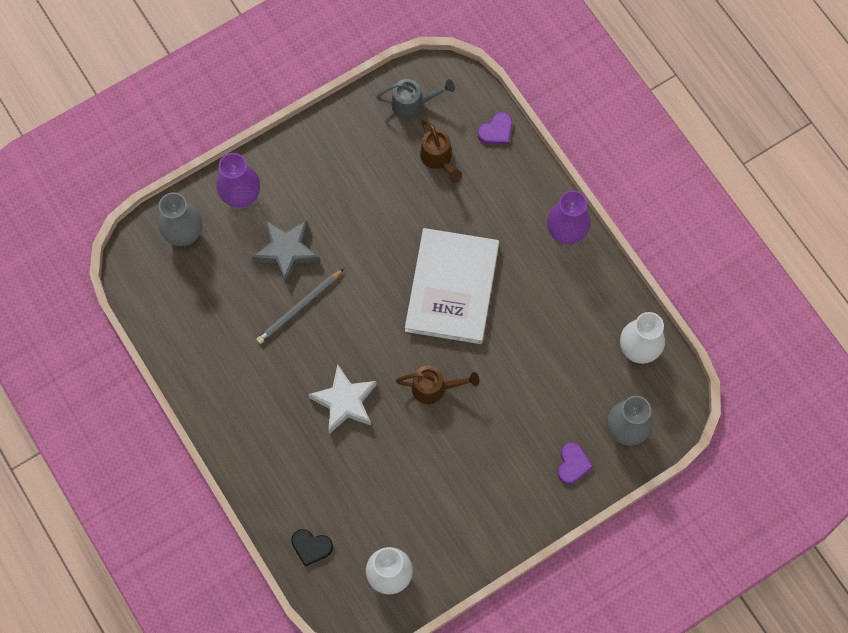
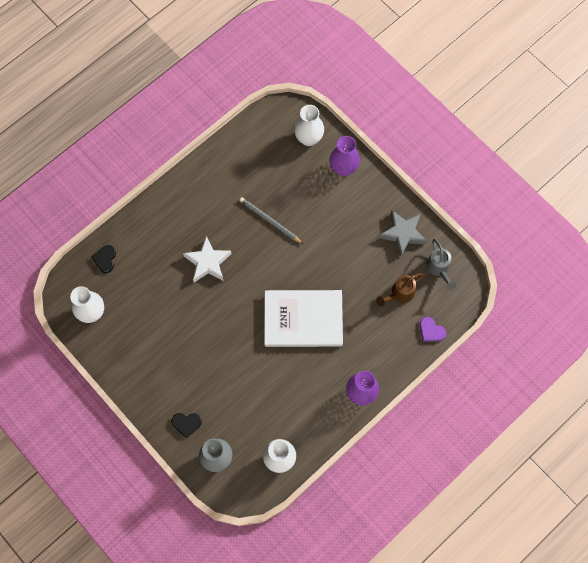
camera: 80 degrees right, 0 degrees up
(184, 234) = (308, 138): grey vase -> white vase
(286, 251) = (309, 205): grey star -> grey star (403, 234)
(435, 388) = (227, 320): brown watering can -> none
(573, 464) = (186, 423): purple heart -> black heart

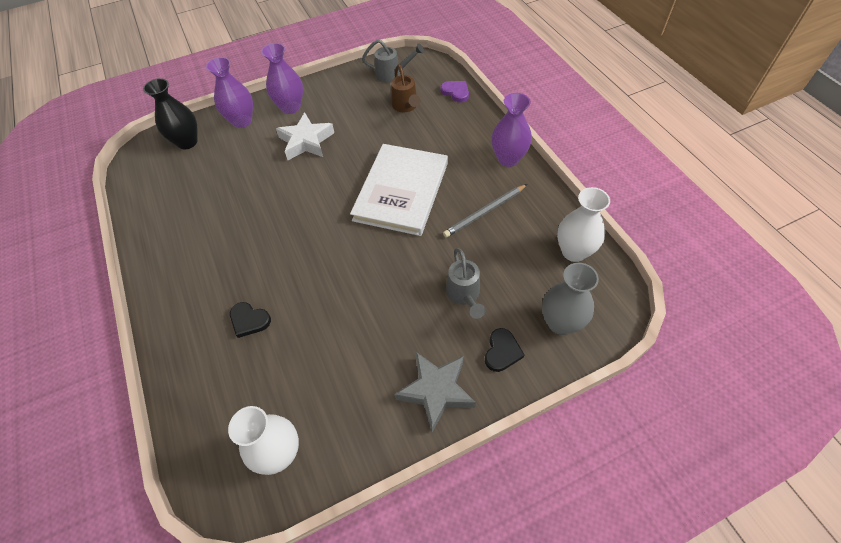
camera: 70 degrees left, 15 degrees down
(105, 259) = (203, 411): black heart -> black heart (249, 320)
(208, 262) = (281, 274): white star -> white star (306, 141)
(222, 389) = (464, 295): none -> grey watering can
(270, 221) = (263, 197): grey pencil -> grey pencil (484, 212)
(308, 138) = (187, 142): white vase -> black vase
(371, 199) = (291, 107): none -> purple vase
(403, 234) = (342, 91): grey star -> grey star (436, 391)
(431, 331) = (456, 92): purple heart -> purple heart turned 105 degrees counterclockwise

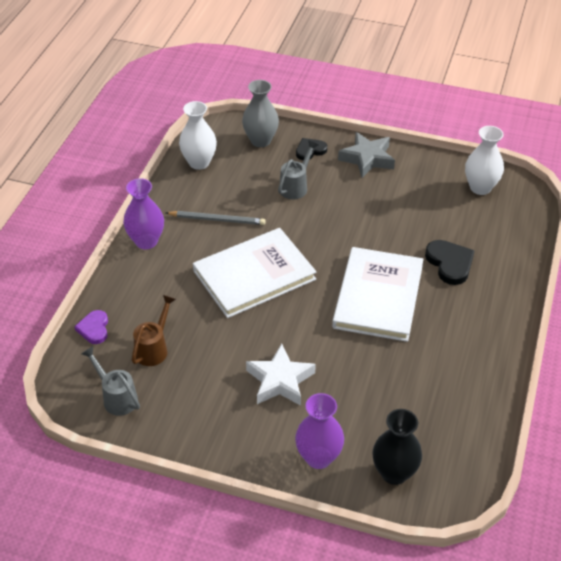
camera: 140 degrees left, 10 degrees down
(249, 320) = (450, 263): black heart -> black heart, size x1.50
(289, 243) = (378, 296): none -> white book
(291, 107) = (255, 436): purple vase -> none

